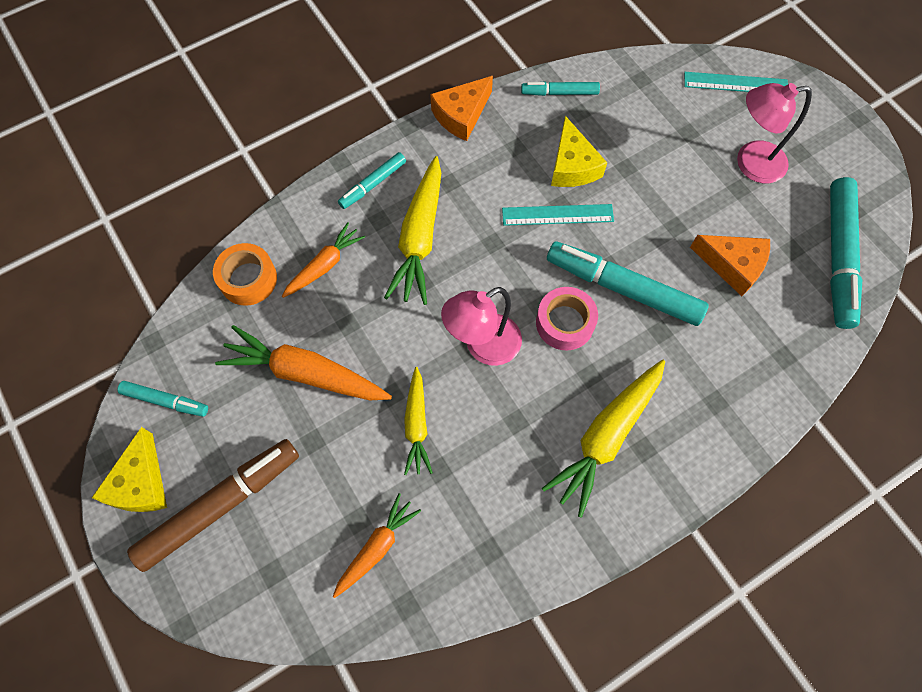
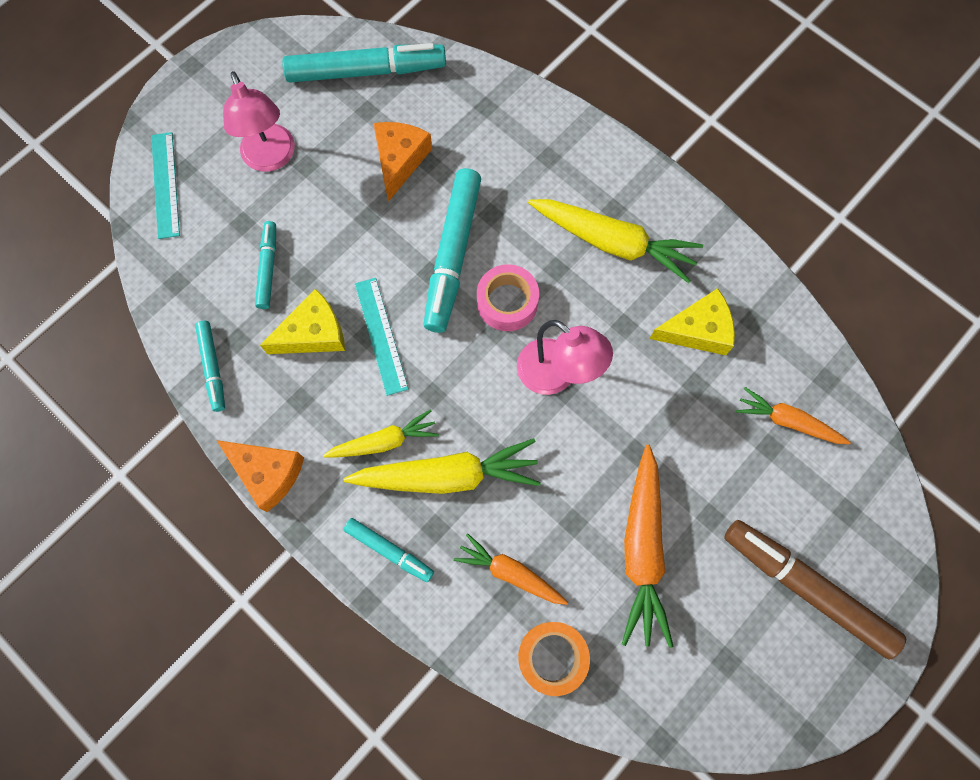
camera: 105 degrees left, 5 degrees up
(141, 483) = (816, 683): yellow cheese -> yellow cheese (697, 330)
(165, 401) = (722, 695): turquoise marker -> turquoise marker (268, 268)
(416, 425) = (659, 418): yellow carrot -> yellow carrot (384, 441)

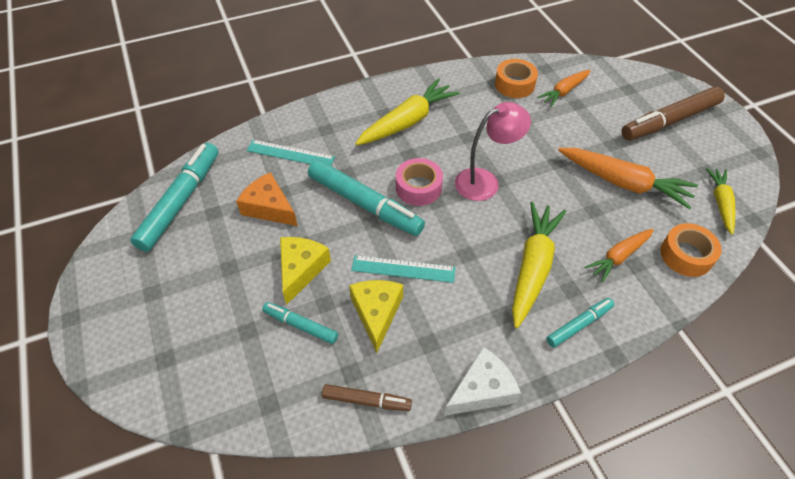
camera: 65 degrees left, 20 degrees down
(165, 185) = (168, 379): turquoise ruler -> turquoise ruler (290, 154)
(213, 367) = (366, 400): turquoise marker -> brown marker
(267, 473) = (482, 390): orange cheese -> white cheese
(271, 158) = (205, 289): pink lamp -> none
(384, 441) = (490, 297): yellow carrot -> yellow carrot (720, 203)
(697, 330) = (488, 106): yellow cheese -> yellow cheese (301, 270)
(764, 349) = (514, 84): none -> orange tape

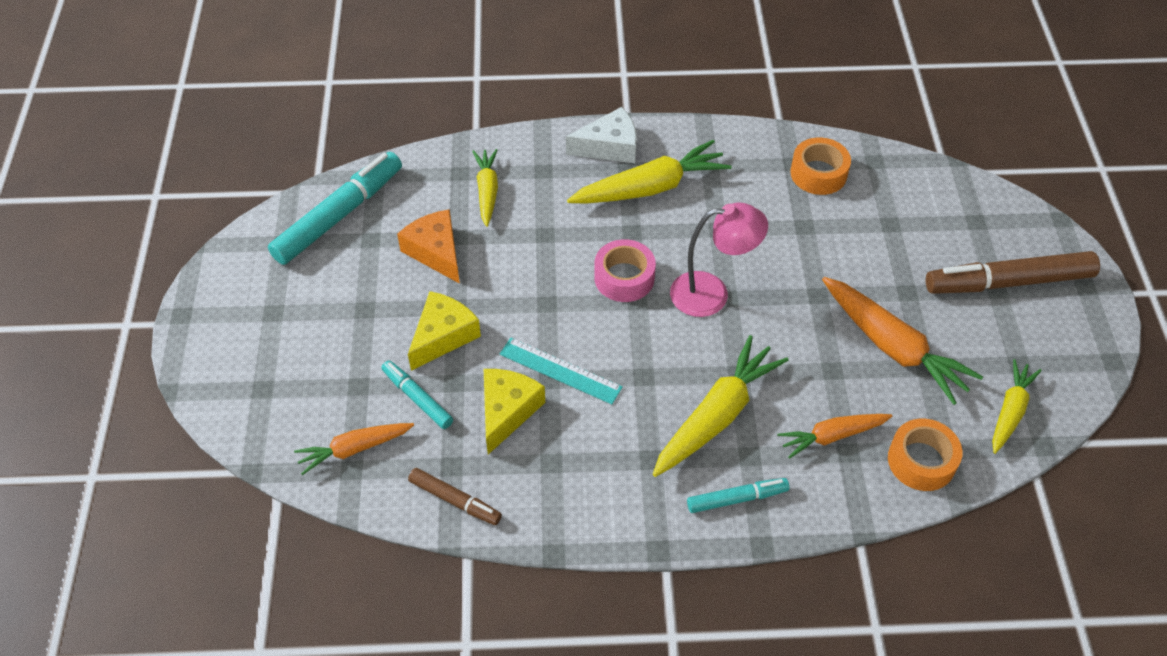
camera: 20 degrees right, 0 degrees up
(290, 154) = (487, 191): turquoise ruler -> yellow carrot
(365, 204) = (550, 279): turquoise marker -> none
(482, 390) = (586, 531): white cheese -> white cheese (609, 147)
(564, 91) = (882, 201): orange carrot -> orange carrot (354, 449)

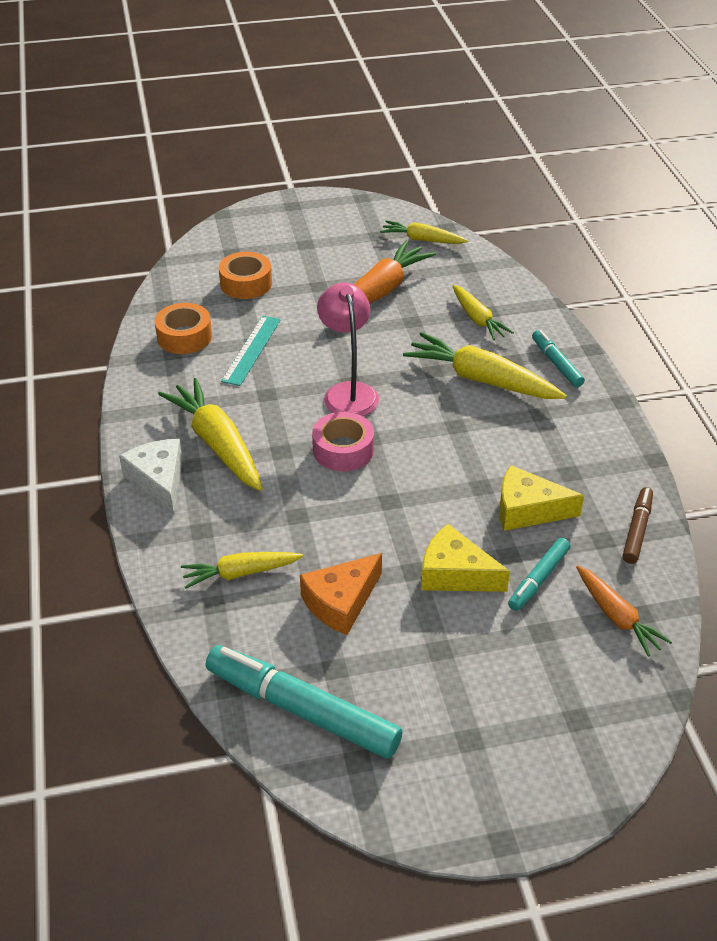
camera: 100 degrees left, 10 degrees down
(560, 371) = (468, 480): turquoise ruler -> turquoise ruler (252, 350)
(832, 436) = (477, 319): orange carrot -> yellow carrot
(921, 461) = (483, 278): orange tape -> orange tape (246, 283)
(1008, 282) = (296, 238): brown marker -> none

